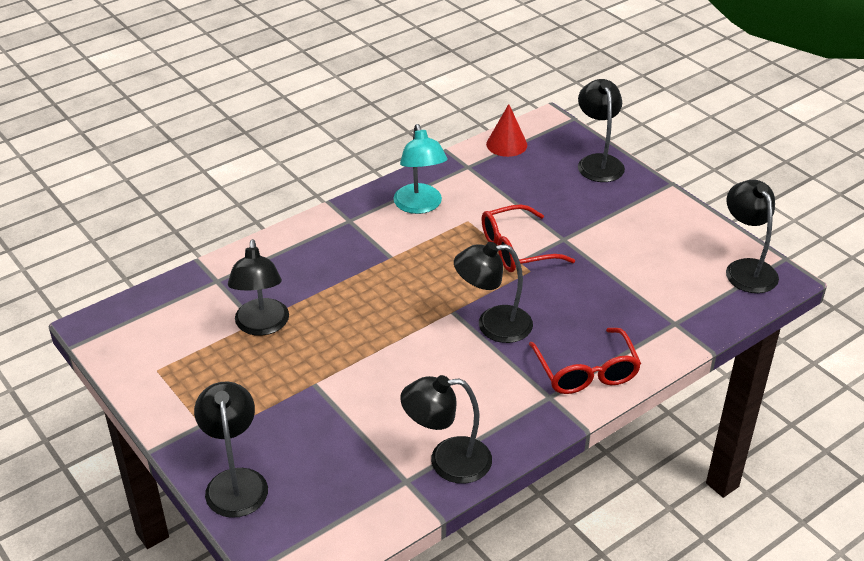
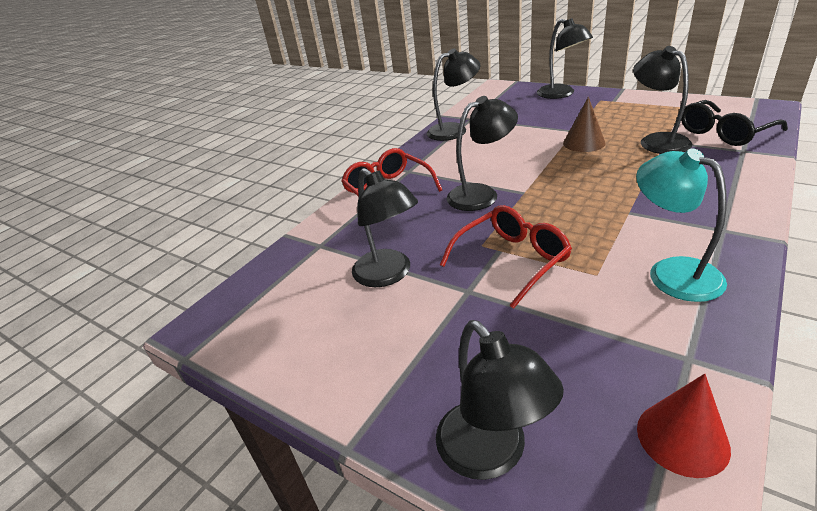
camera: 165 degrees right, 5 degrees down
(193, 308) = (723, 133): none -> black glasses
(329, 356) = (584, 143): none -> brown cone
(746, 269) = (239, 326): black lamp -> black lamp (389, 275)

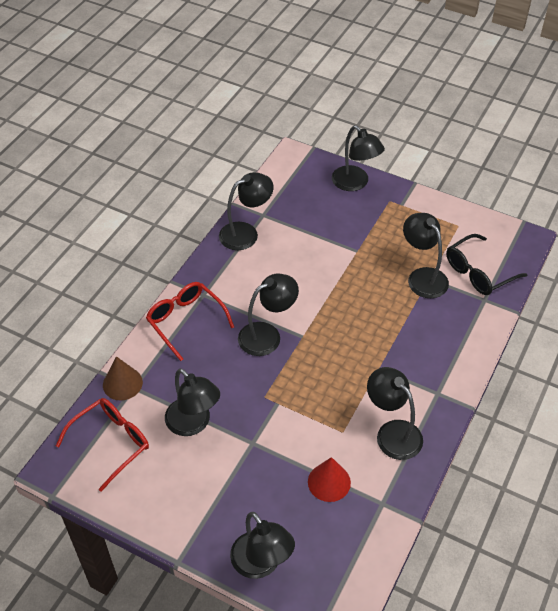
camera: 10 degrees left, 15 degrees up
(512, 260) = (286, 414): red glasses -> red glasses (111, 442)
(584, 143) = (362, 271): brown cone -> brown cone (122, 383)
(672, 272) = (392, 432): turquoise lamp -> black lamp
(682, 438) = (364, 554): red cone -> red cone (329, 482)

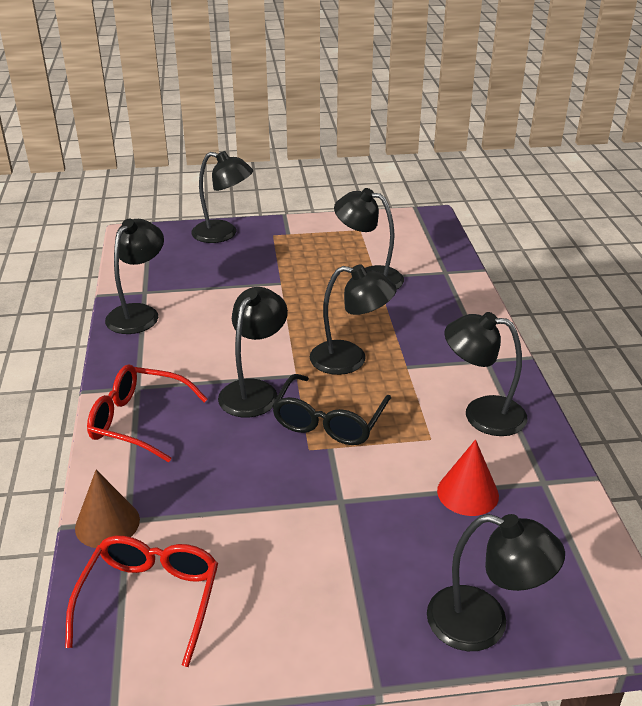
camera: 35 degrees left, 15 degrees down
(193, 424) = (247, 519): black lamp -> black lamp (350, 360)
(478, 273) = (417, 255): black glasses -> black glasses (329, 422)

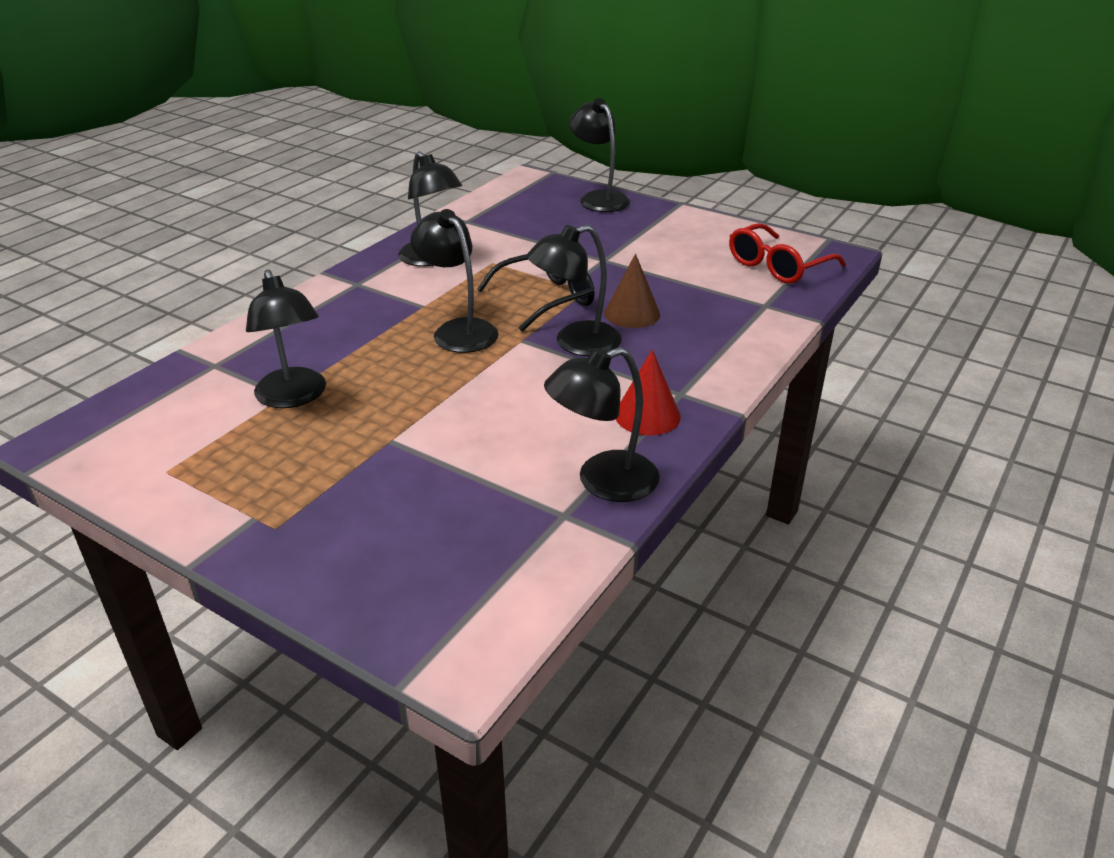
camera: 140 degrees left, 0 degrees up
(107, 523) = (782, 309): brown cone -> brown cone (632, 313)
(138, 421) = (705, 363): red glasses -> none
(223, 234) = (333, 572): black lamp -> none
(467, 493) = (519, 233): red cone -> red cone (647, 415)

